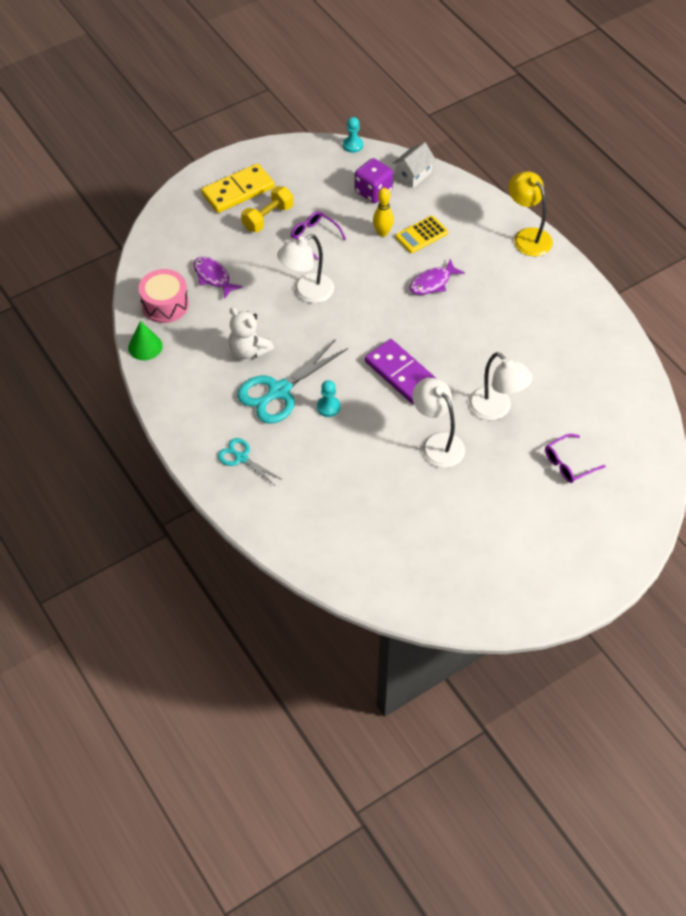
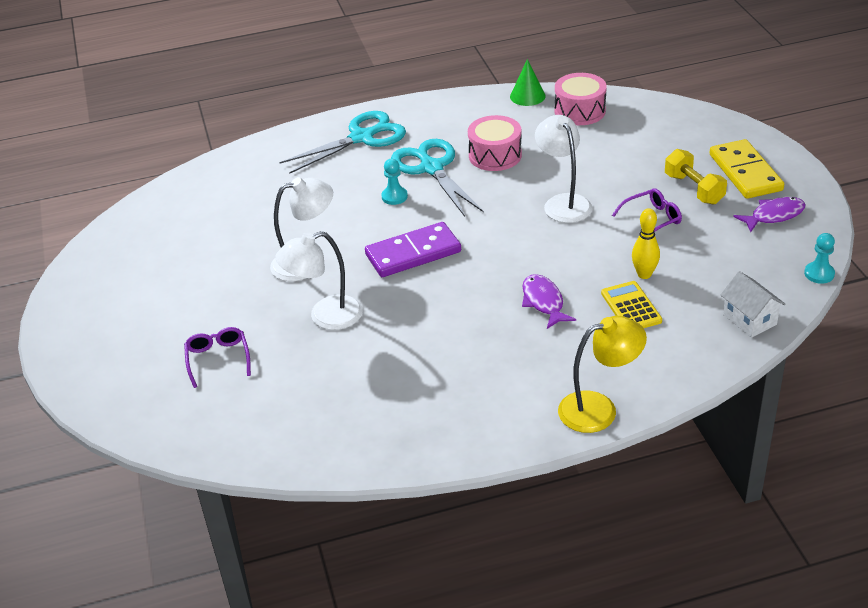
camera: 110 degrees right, 15 degrees down
(213, 277) = (609, 143): purple fish -> purple fish (774, 215)
(241, 458) = (362, 137): turquoise scissors -> turquoise scissors, size x1.82
(249, 350) = (495, 155): white teddy bear -> pink drum
(373, 192) = (722, 278): purple dice -> none

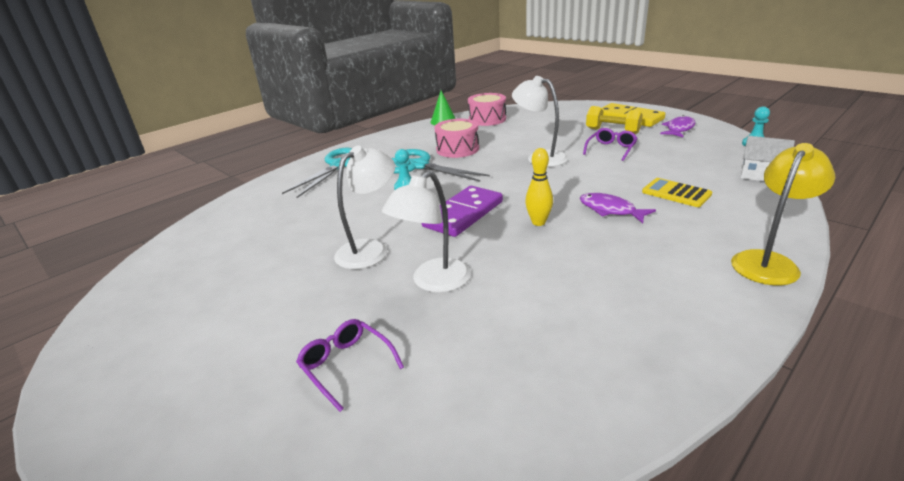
camera: 30 degrees left, 10 degrees down
(644, 274) = (653, 175): yellow bowling pin -> yellow bowling pin (538, 222)

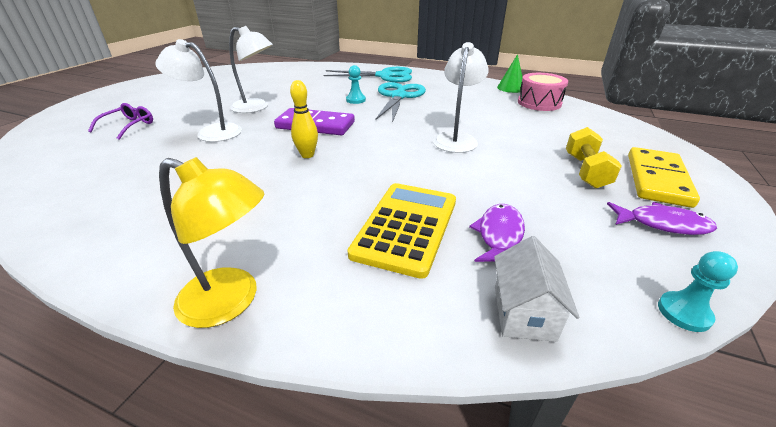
camera: 65 degrees right, 5 degrees up
(457, 149) = (447, 103): pink drum -> none
(610, 210) = (343, 187): purple fish -> purple fish (499, 235)
(611, 149) = (517, 175): purple glasses -> none
(676, 193) = (406, 227): yellow calculator -> yellow calculator, size x1.64

